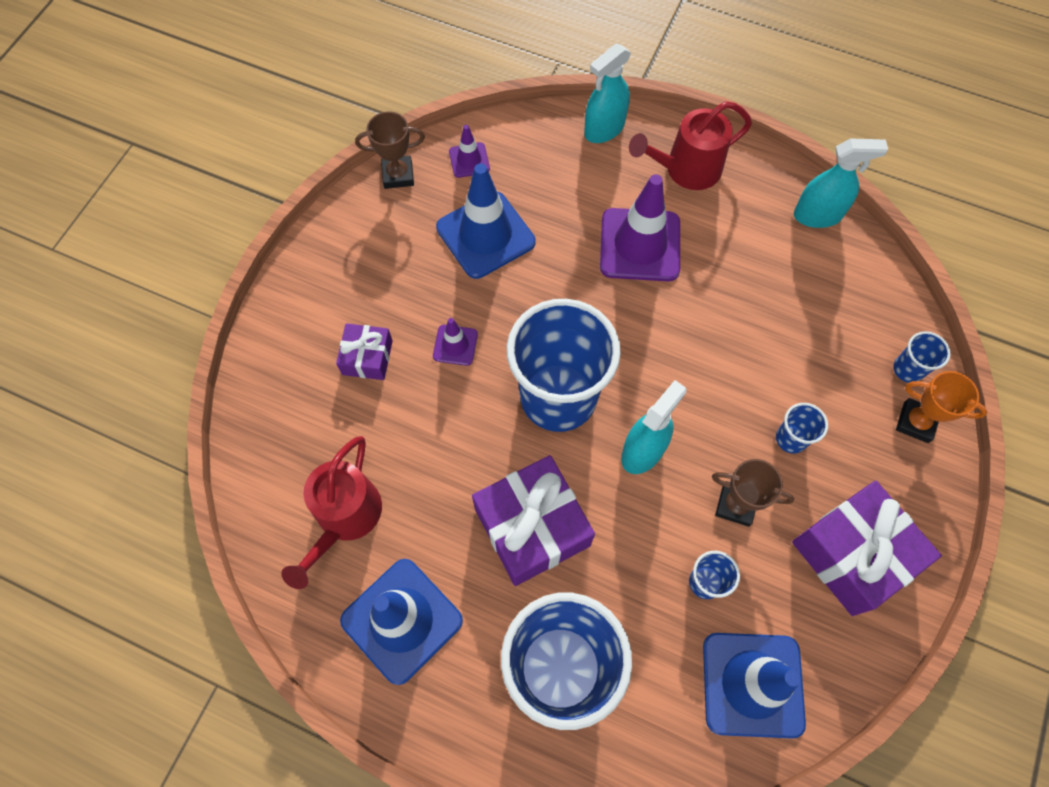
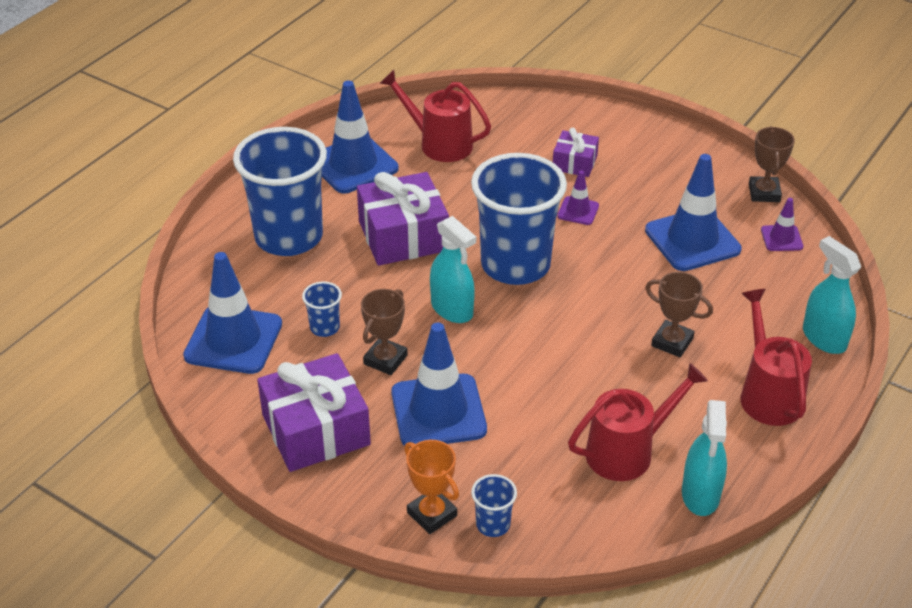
camera: 100 degrees right, 25 degrees down
(640, 245) = (672, 342): purple traffic cone -> brown trophy
(787, 271) = (628, 451): none -> red watering can
(791, 439) = (438, 411): blue cup -> blue traffic cone
(915, 422) = (432, 514): orange trophy -> orange trophy turned 75 degrees counterclockwise

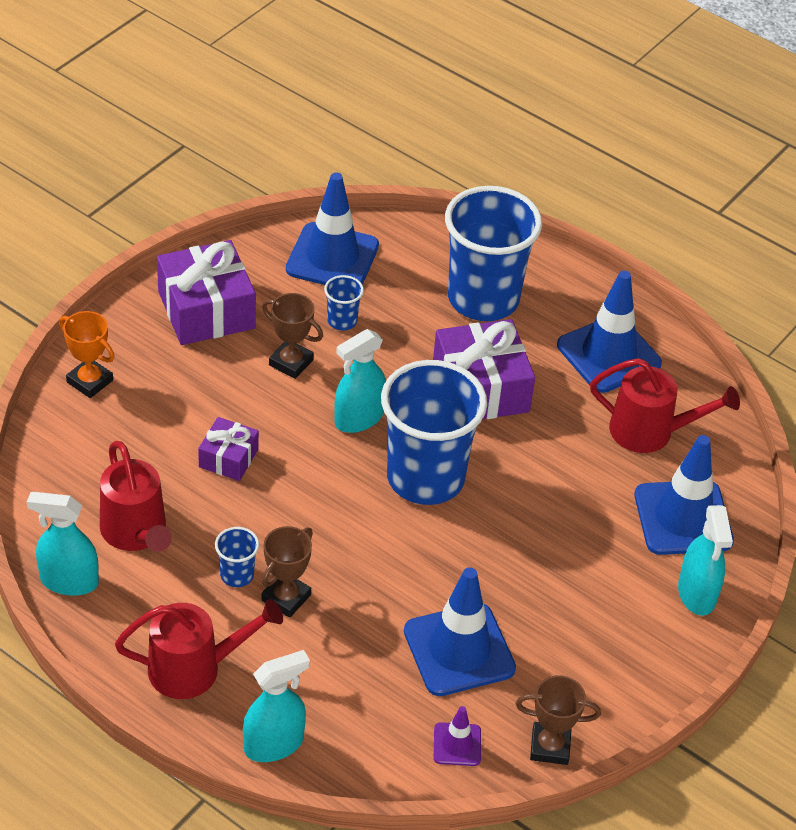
camera: 90 degrees right, 5 degrees up
(432, 514) = (90, 381): orange trophy -> orange trophy turned 75 degrees clockwise
(438, 411) = (215, 396): blue traffic cone -> blue traffic cone (683, 518)
(439, 143) = (651, 432): red watering can -> red watering can turned 75 degrees clockwise
(493, 524) = (68, 422): blue cup -> blue cup (237, 575)
(574, 163) = (613, 557): purple gift -> purple gift (228, 458)
(578, 211) = (519, 547): purple traffic cone -> none
(599, 124) = (696, 594): none -> turquoise spray bottle

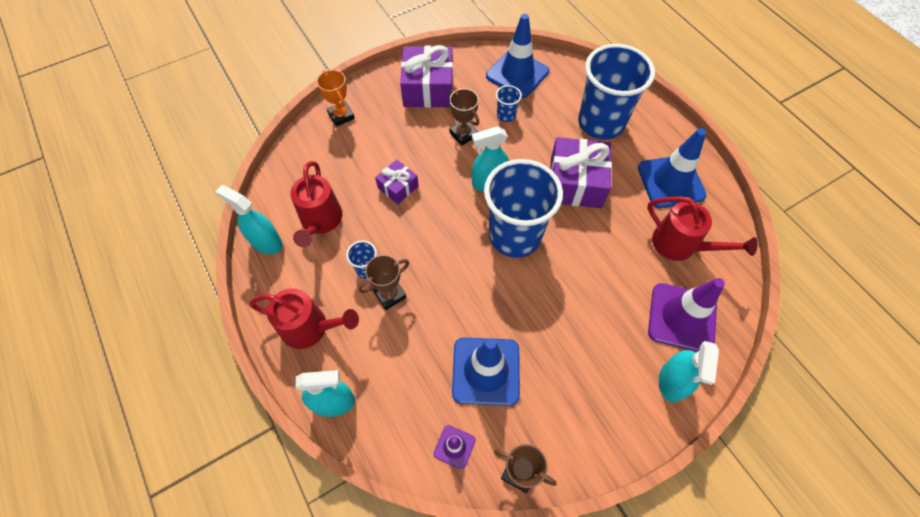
camera: 25 degrees right, 15 degrees up
(683, 518) = (682, 318): blue traffic cone -> purple traffic cone

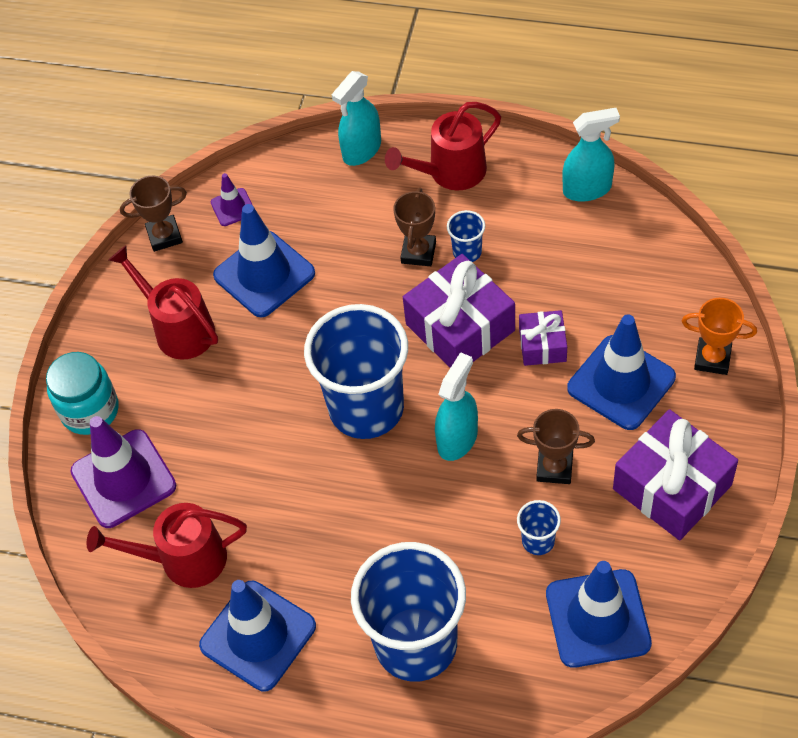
camera: 140 degrees right, 5 degrees down
(320, 221) = (567, 247): red watering can -> red watering can (178, 328)
(389, 141) = (621, 383): none -> blue traffic cone
(575, 183) = (364, 528): purple gift -> purple gift (460, 327)
(672, 381) = (90, 410): turquoise spray bottle -> turquoise jar

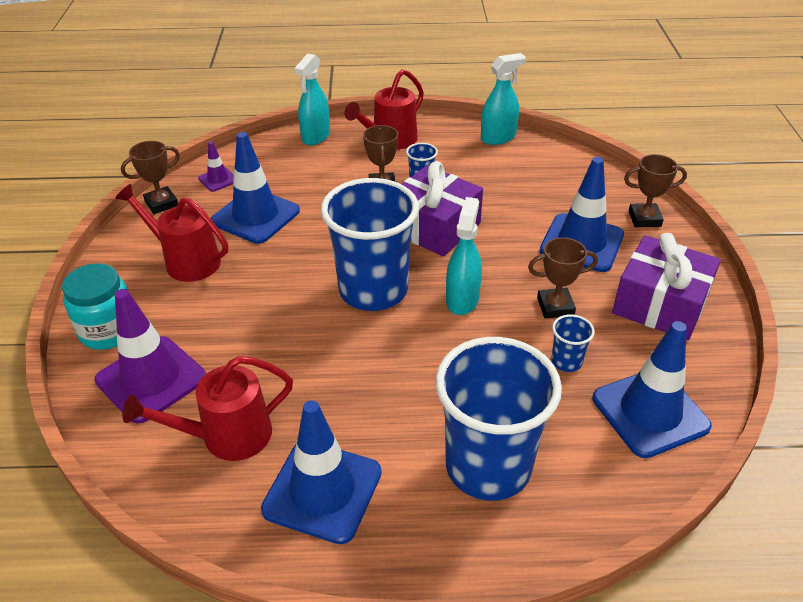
camera: 20 degrees left, 15 degrees down
(542, 345) = (506, 229): purple gift -> none
(712, 359) = (644, 219): orange trophy -> brown trophy

